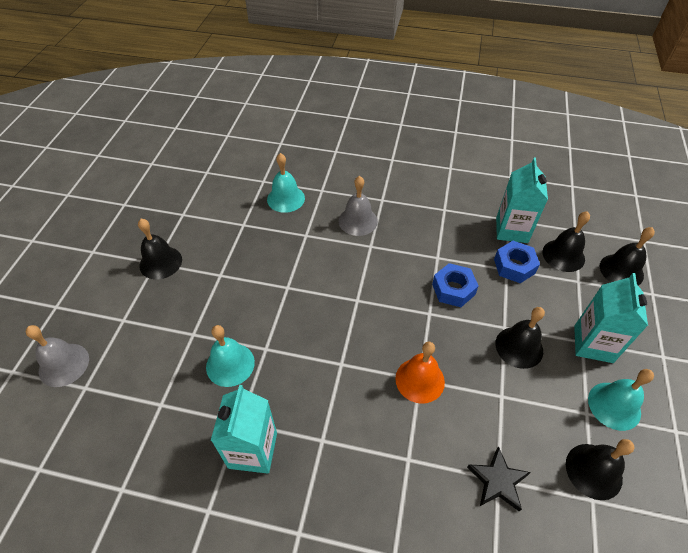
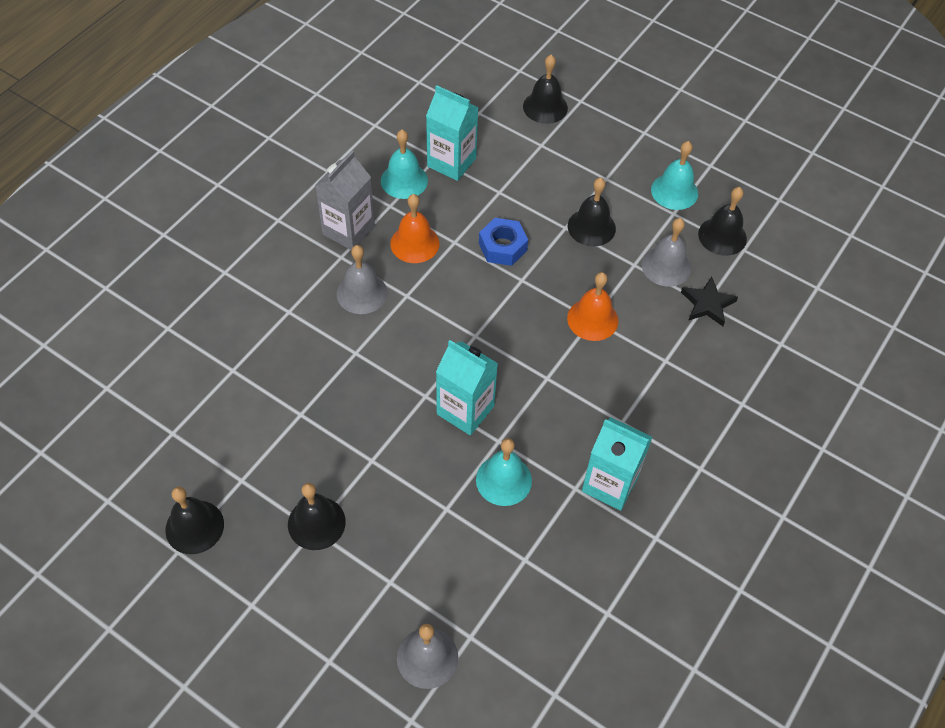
camera: 70 degrees left, 5 degrees up
(286, 198) = (281, 354): turquoise bell -> turquoise bell (404, 180)
(407, 195) = (348, 230): none -> grey carton
(420, 234) = (415, 243): none -> orange bell
(514, 266) = (499, 184): blue nut -> none
(518, 426) = (666, 266): none -> grey bell
(563, 255) = (505, 139): black bell -> black bell (194, 527)
(593, 344) = (612, 172): turquoise carton -> turquoise carton (465, 410)

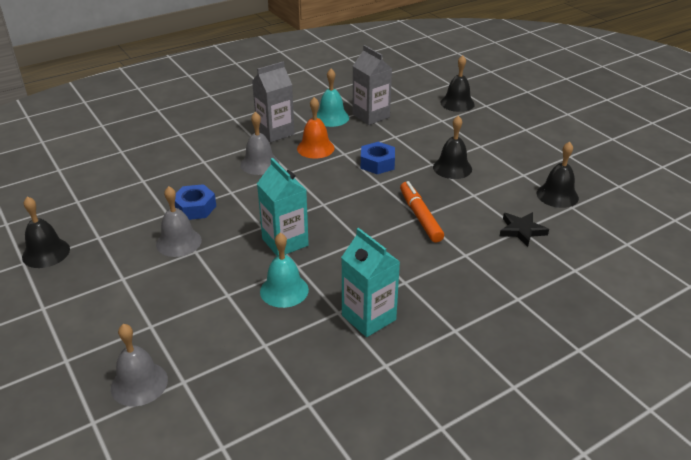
camera: 25 degrees right, 20 degrees down
(316, 523) = (127, 275): black bell -> none
(328, 393) = (195, 208): none -> blue nut
(451, 162) = (371, 116): turquoise carton -> grey carton
(592, 319) = (420, 217): orange bell -> orange marker
(666, 266) = (499, 201): grey bell -> grey bell (179, 242)
(674, 191) = (531, 163): turquoise bell -> none

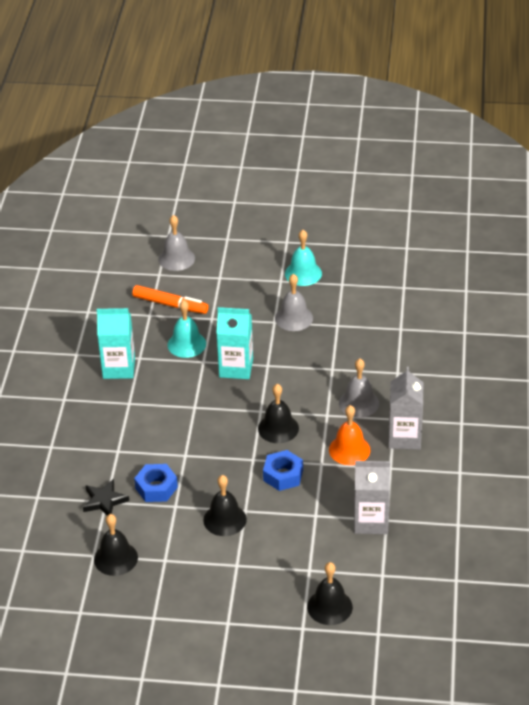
camera: 130 degrees right, 5 degrees up
(46, 253) = (347, 256): black bell -> black bell (278, 428)
(195, 208) = (330, 341): blue nut -> blue nut (156, 488)
(331, 117) = (396, 490): turquoise bell -> turquoise bell (303, 273)
(420, 217) = (184, 455): orange marker -> orange marker (170, 304)

